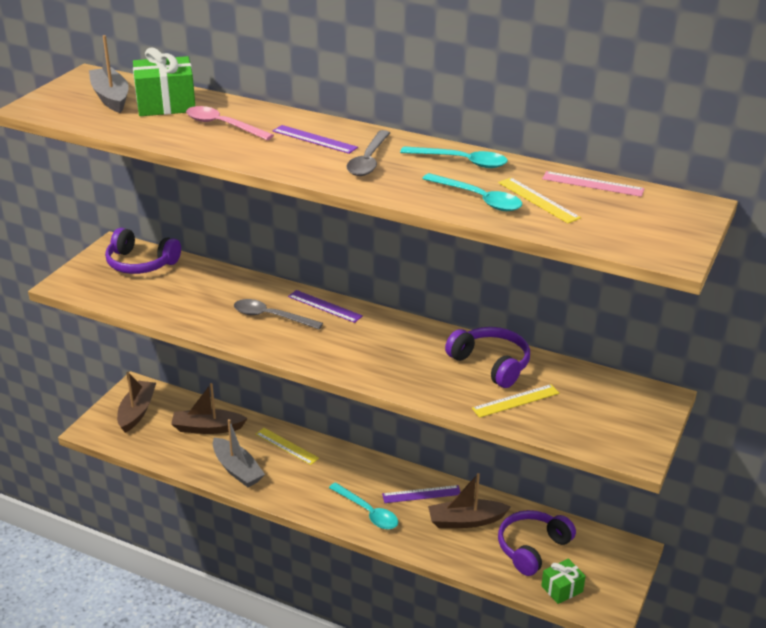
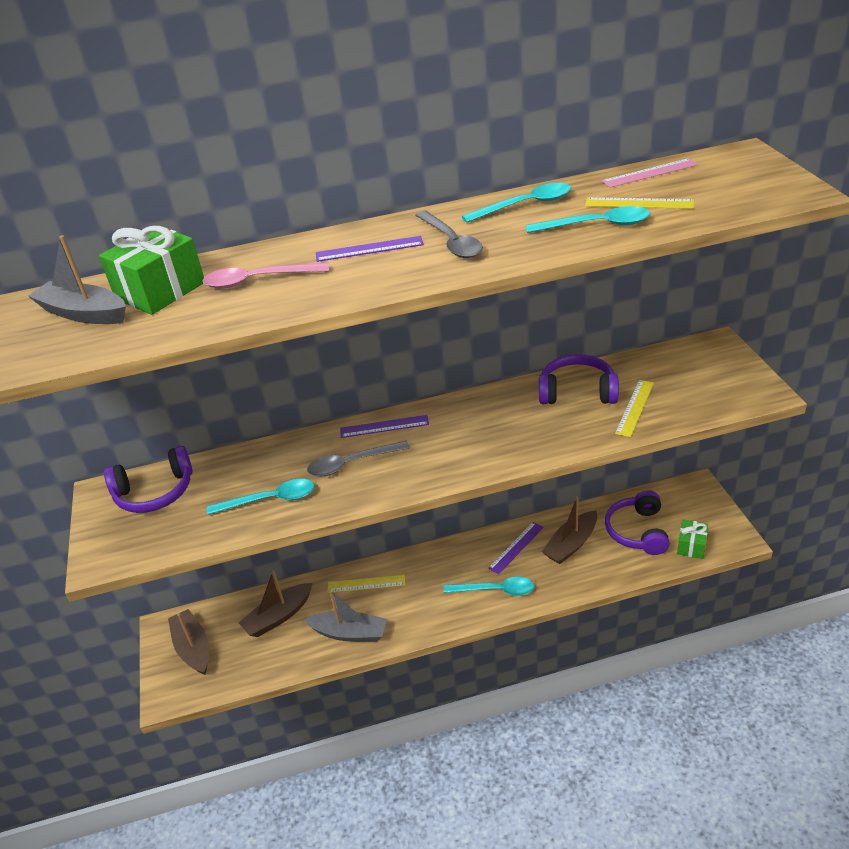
camera: 35 degrees left, 5 degrees up
(194, 308) = (270, 500): none -> turquoise spoon

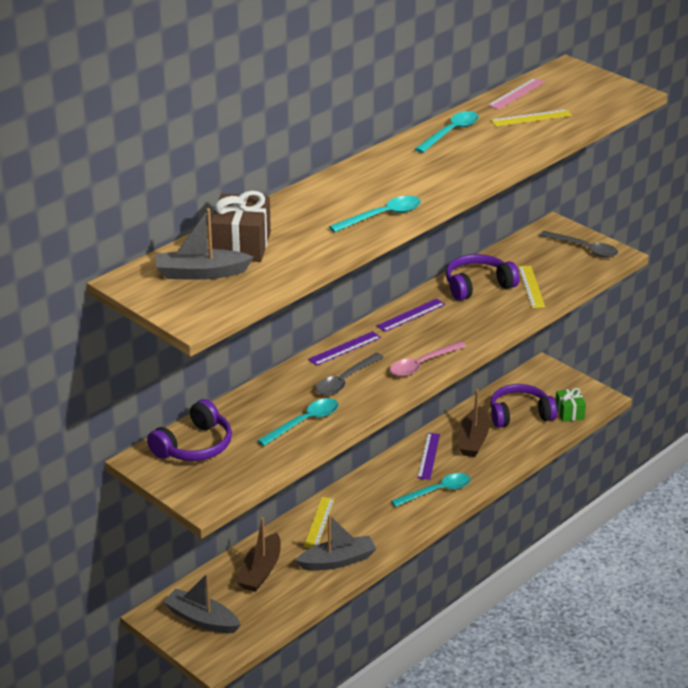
camera: 35 degrees left, 5 degrees down
(160, 291) = (241, 245): green gift -> brown gift
(193, 648) = (202, 619): brown boat -> grey boat
(258, 280) = (312, 223): pink spoon -> pink spoon (422, 364)
(366, 583) = (319, 522): yellow ruler -> yellow ruler turned 45 degrees counterclockwise
(369, 249) = (369, 185): purple ruler -> purple ruler (411, 315)
(451, 242) = (426, 169): grey spoon -> grey spoon (584, 249)
(596, 225) = (518, 139): turquoise spoon -> turquoise spoon (382, 216)
(637, 531) = (520, 414): purple headphones -> purple headphones turned 105 degrees clockwise

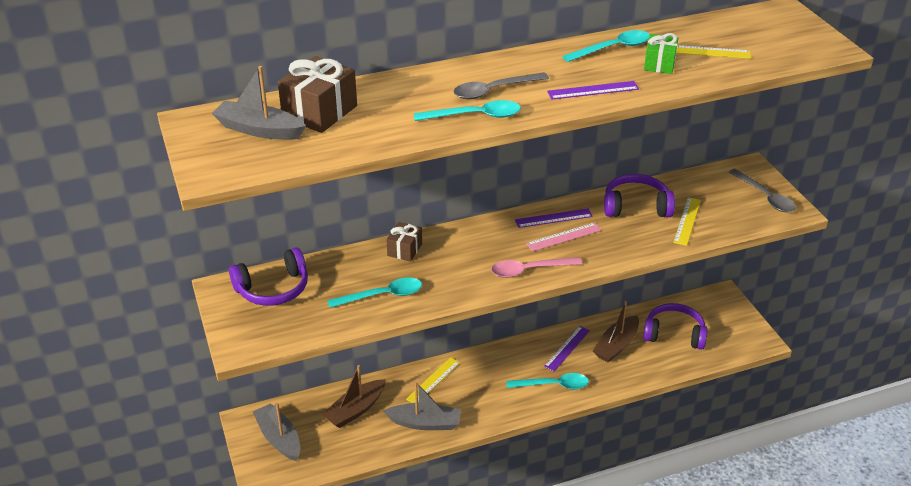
camera: 25 degrees right, 5 degrees up
(293, 379) = (405, 250): none -> brown gift
(344, 348) = (470, 233): purple ruler -> purple ruler (593, 90)
(345, 380) = (448, 265): grey spoon -> grey spoon (494, 91)
(516, 94) = (710, 24): pink ruler -> pink ruler (564, 237)
(569, 412) = (722, 346): green gift -> green gift (659, 64)

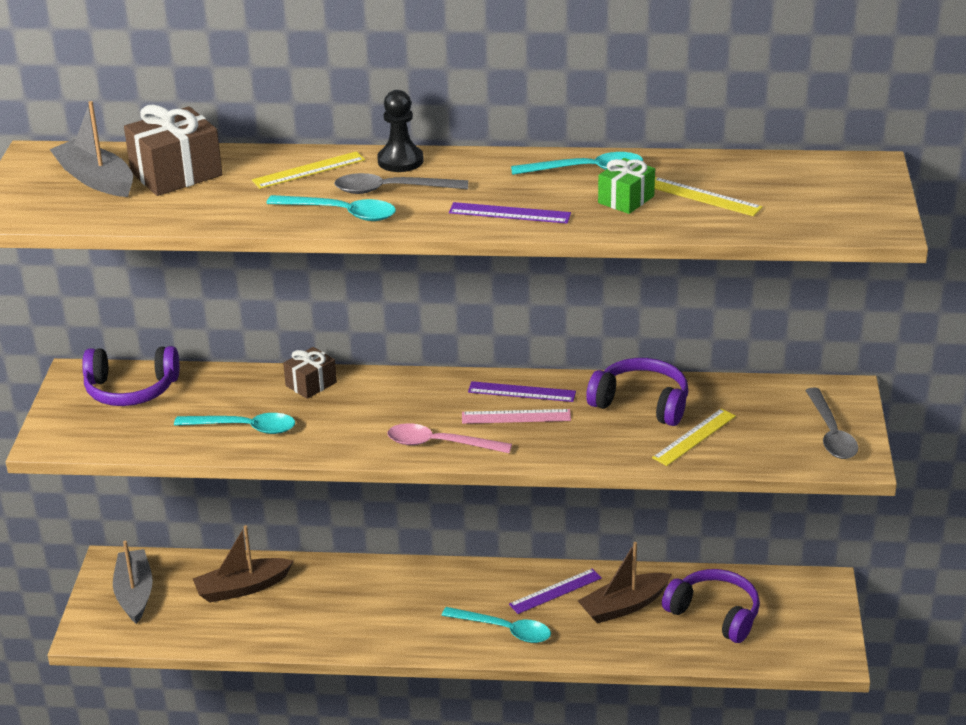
camera: 25 degrees right, 5 degrees down
(425, 423) = (313, 627): grey boat -> none
(433, 380) = (358, 581): yellow ruler -> yellow ruler (308, 170)
(478, 68) = (400, 161): none -> black pawn

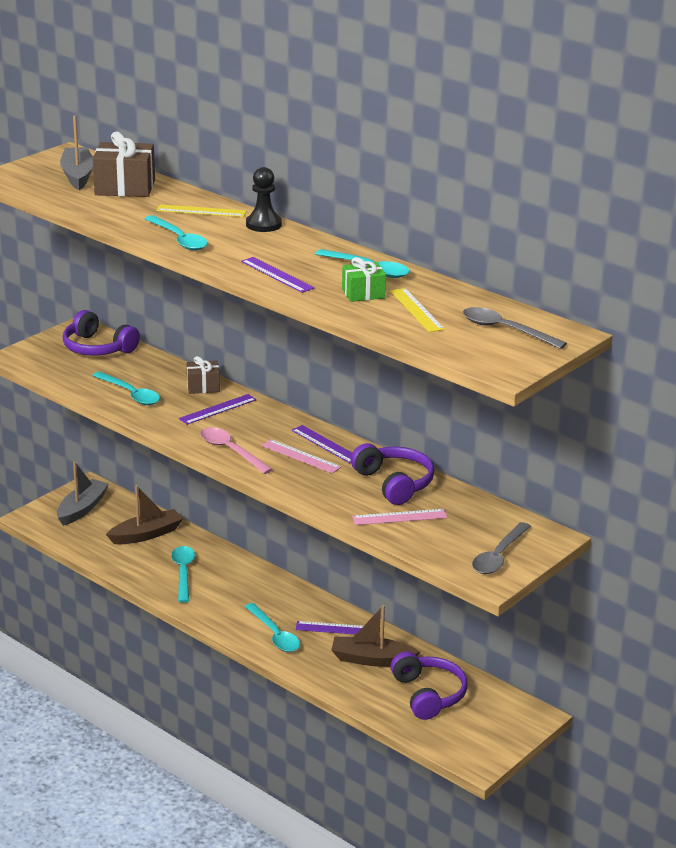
camera: 35 degrees right, 5 degrees down
(242, 588) = (146, 534): brown boat -> brown boat turned 135 degrees clockwise
(333, 611) = (183, 573): none -> turquoise spoon
(361, 403) = (217, 409): none -> purple ruler
(391, 190) = (230, 238): grey spoon -> grey spoon (505, 330)
(694, 437) = (399, 517): yellow ruler -> pink ruler

